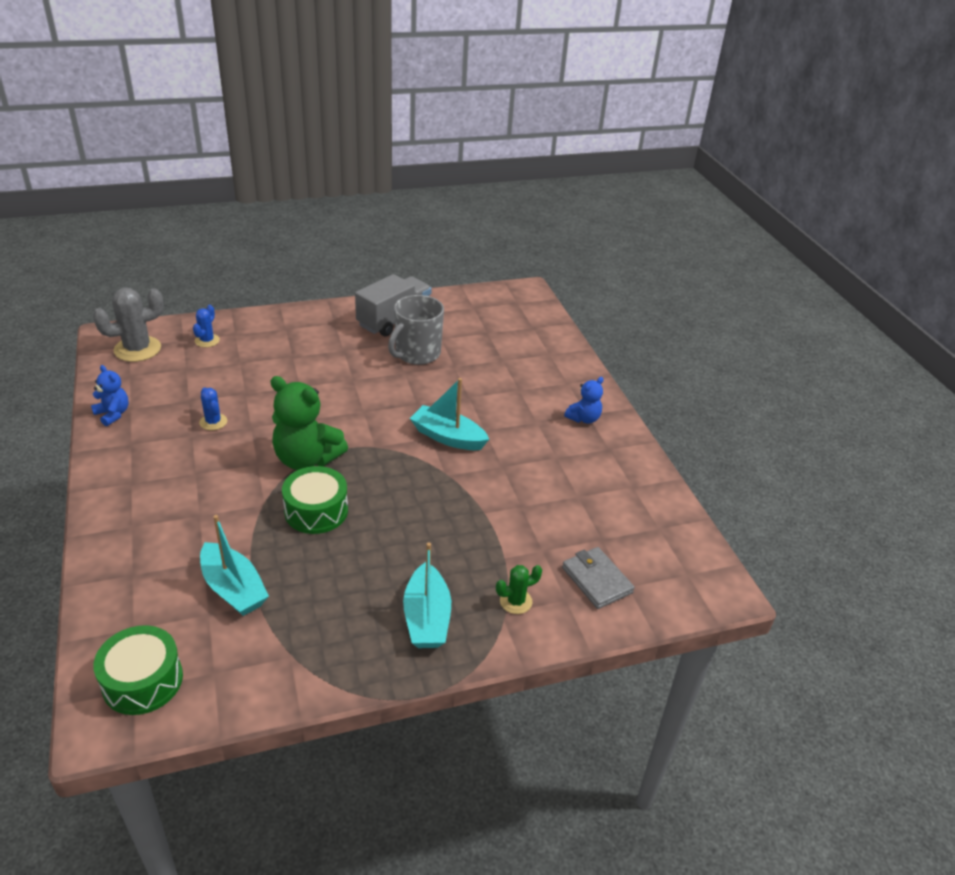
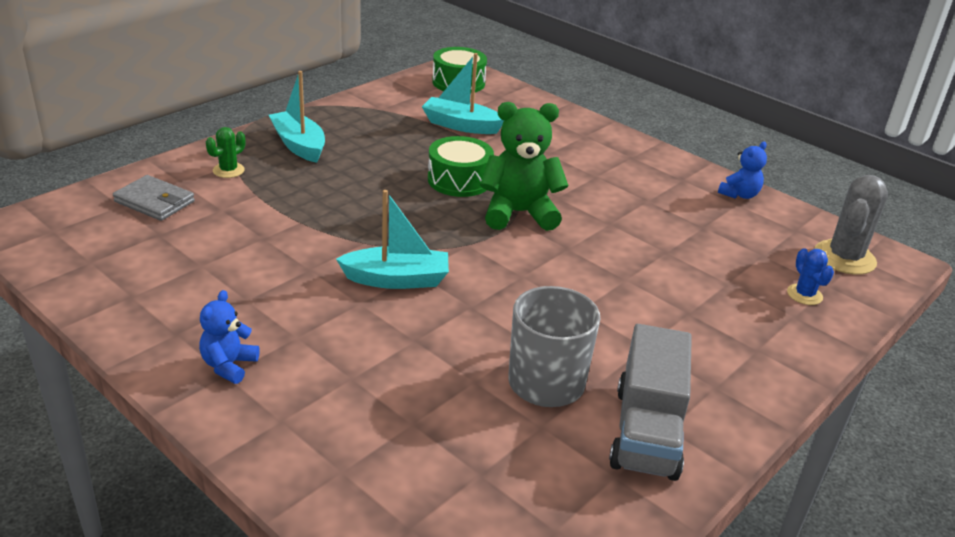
camera: 150 degrees right, 5 degrees down
(113, 414) = (739, 195): blue teddy bear -> blue teddy bear turned 60 degrees counterclockwise
(213, 422) = (648, 216): blue cactus -> none

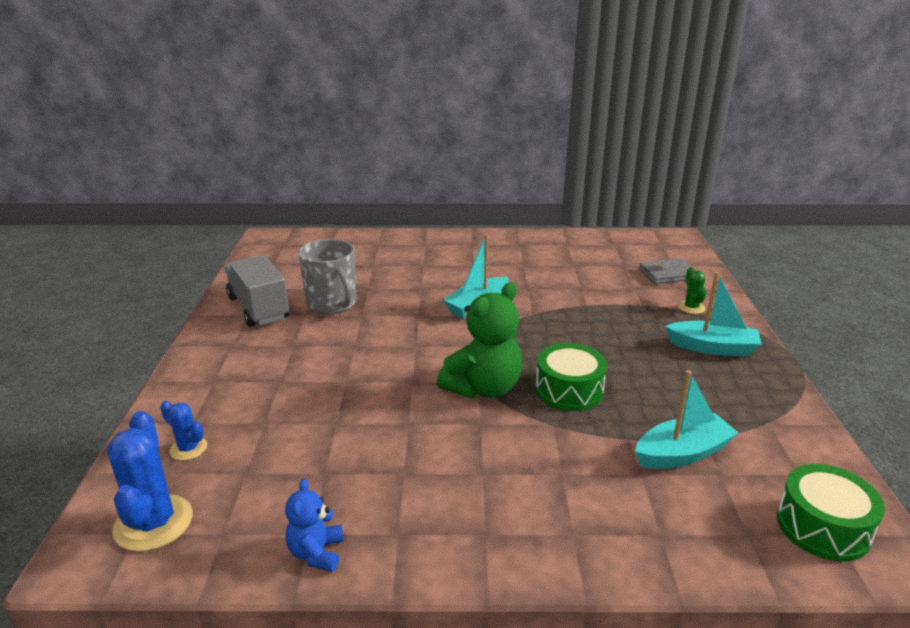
camera: 140 degrees right, 5 degrees down
(229, 365) = (477, 246): blue teddy bear -> none
(844, 258) = (153, 523): grey cactus -> blue cactus

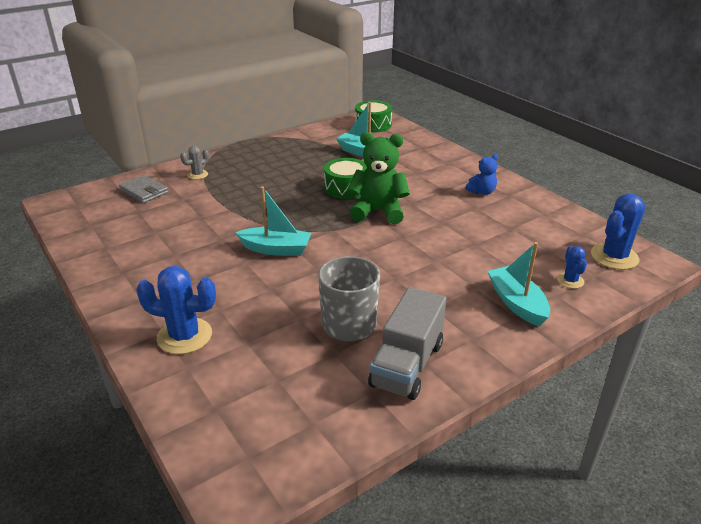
camera: 125 degrees left, 5 degrees up
(316, 553) = (548, 207): blue teddy bear -> blue teddy bear (482, 192)
(410, 249) = (184, 336): none -> blue cactus
(691, 307) = (197, 175): green cactus -> grey cactus
(712, 348) = (249, 161): turquoise boat -> turquoise boat (517, 303)

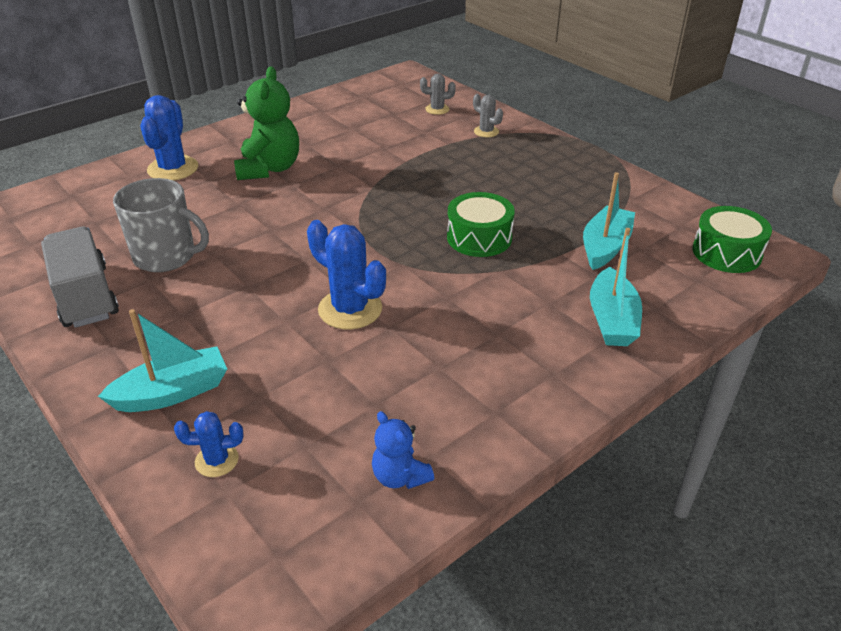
camera: 85 degrees right, 5 degrees up
(144, 191) = (437, 109): grey wallet -> grey cactus
(276, 249) = (317, 199): turquoise boat -> turquoise boat (612, 320)
(378, 211) = (414, 268): green teddy bear -> green teddy bear (269, 169)
(407, 364) = (86, 296): grey truck -> grey truck turned 45 degrees clockwise
(482, 192) = (499, 377): blue teddy bear -> blue teddy bear (400, 476)
(614, 257) = (281, 537): blue cactus -> blue cactus (350, 309)

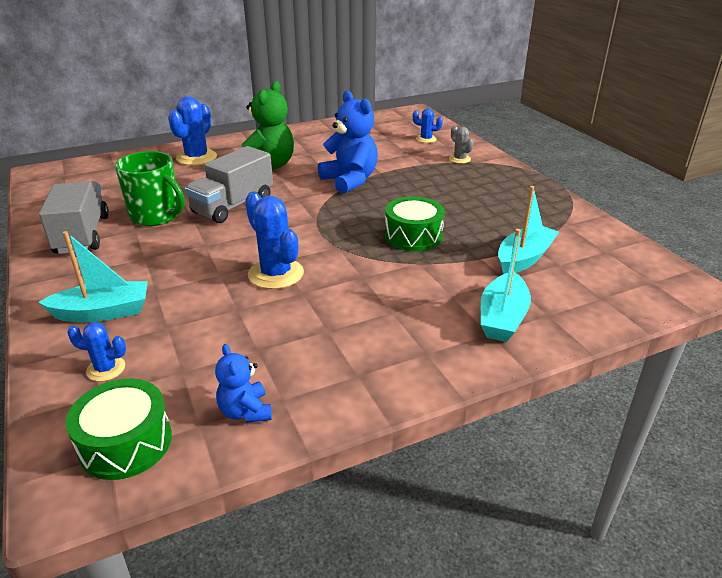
camera: 15 degrees right, 5 degrees down
(166, 256) = (156, 216): grey mug -> green mug
(254, 229) = (233, 205): none -> grey truck
(376, 176) = (350, 180): none -> blue teddy bear
(437, 109) = (426, 139): grey cactus -> blue cactus
(726, 253) = (641, 279): green drum -> green drum (126, 443)

